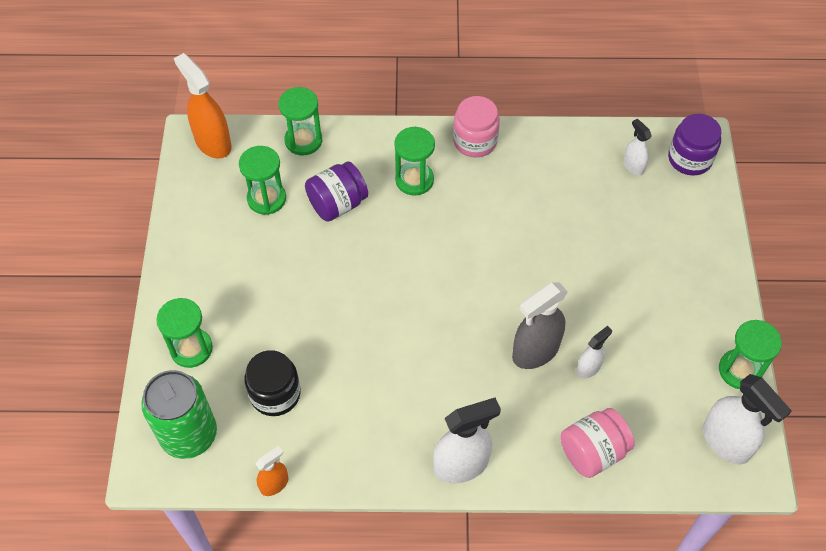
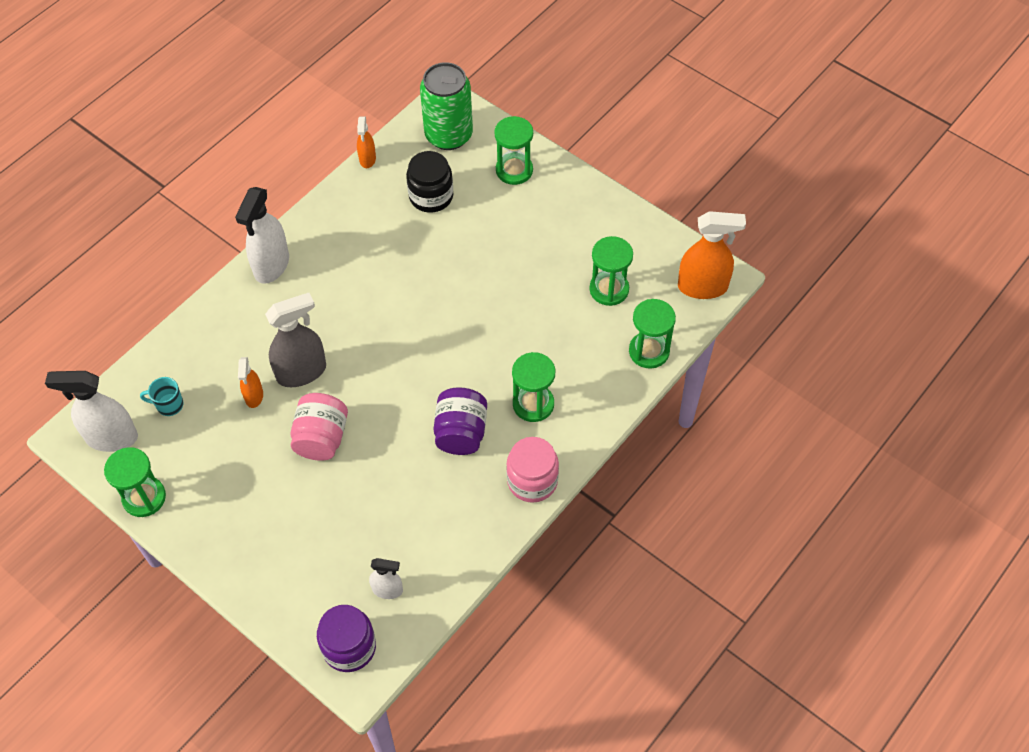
camera: 130 degrees right, 0 degrees up
(337, 204) = (559, 333): purple jar -> purple jar (461, 433)
(535, 351) = (302, 372): grey spray bottle -> grey spray bottle turned 60 degrees clockwise
(588, 367) = (254, 396): white spray bottle -> orange spray bottle
(593, 451) = (196, 348): pink jar -> pink jar (321, 438)
(658, 424) = (169, 405): none -> turquoise mug

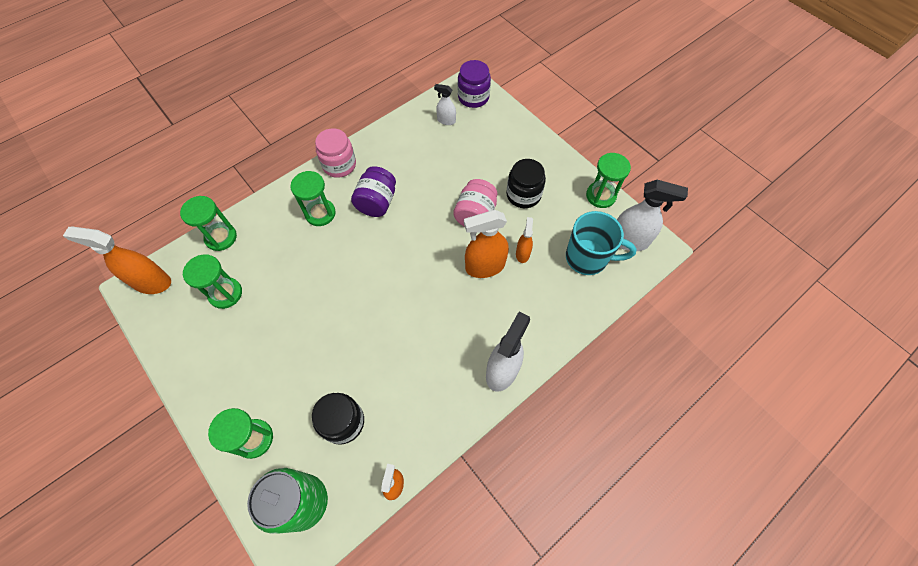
camera: 170 degrees left, 5 degrees up
(169, 405) = (587, 258): turquoise mug -> turquoise mug, size x2.04
(256, 480) = (523, 195): none -> black jar
(302, 372) = (484, 266): grey spray bottle -> orange spray bottle

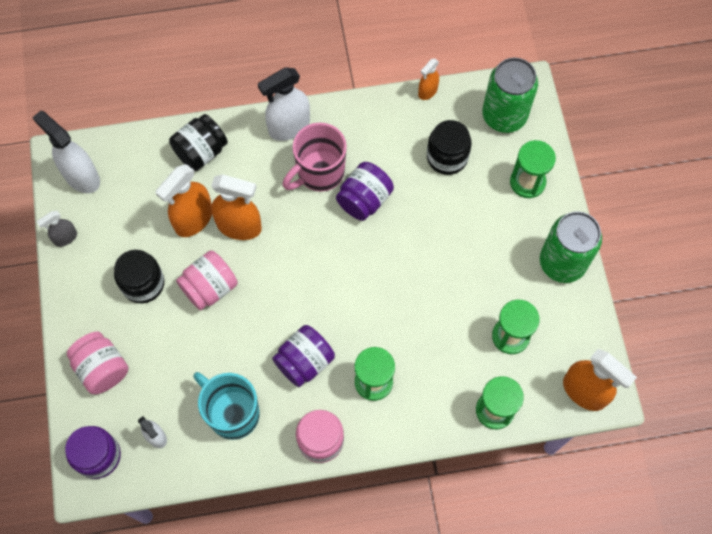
camera: 150 degrees left, 5 degrees up
(197, 376) = (562, 262): none -> green can
(398, 340) = (364, 200): none -> purple jar
(450, 343) = (319, 172): none -> pink mug
(508, 137) = (102, 369): none -> pink jar
(522, 253) = (193, 219): orange spray bottle -> orange spray bottle, size x1.83
(558, 308) = (201, 152): none -> black jar
(587, 258) = (135, 182): turquoise mug -> turquoise mug (232, 413)
(600, 196) = (65, 238): green hourglass -> grey spray bottle

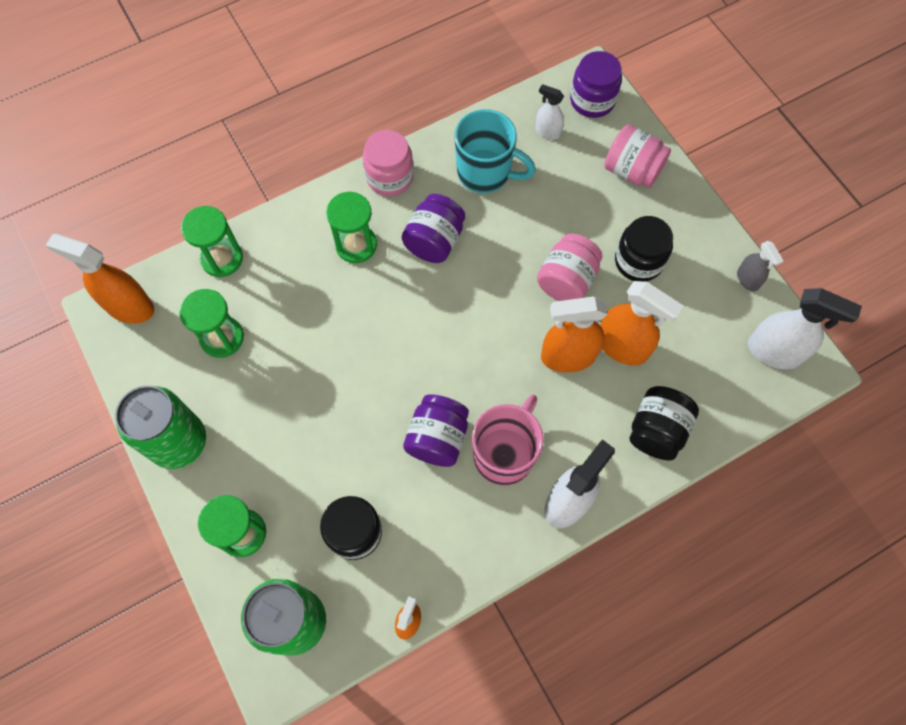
camera: 160 degrees right, 0 degrees up
(65, 238) = (747, 279): grey spray bottle -> grey spray bottle turned 120 degrees clockwise
(193, 219) = (622, 346): orange spray bottle -> orange spray bottle turned 105 degrees clockwise

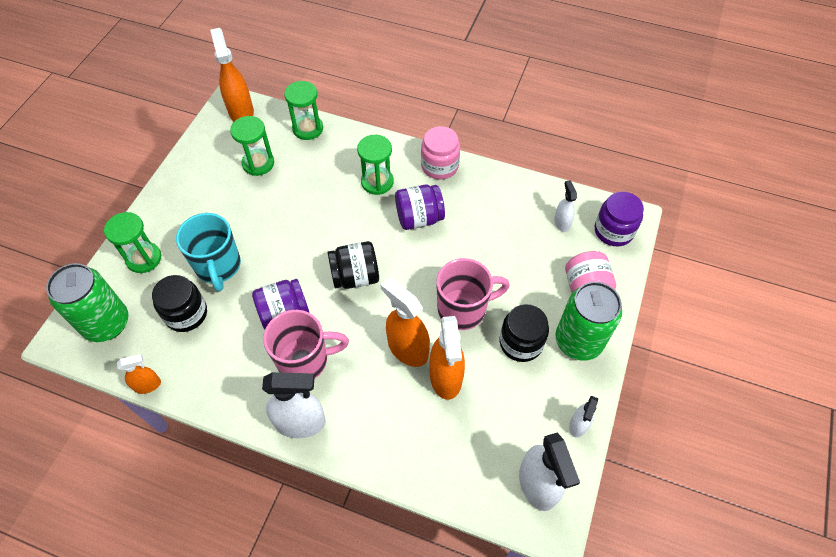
camera: 50 degrees right, 10 degrees down
(179, 442) = (177, 190): green can -> green can (578, 341)
(485, 173) = (494, 211): turquoise mug -> turquoise mug (218, 266)
(566, 280) = (463, 309): pink jar -> pink mug
(657, 430) = (401, 444): black jar -> black jar (355, 276)
(747, 279) = (578, 425): grey spray bottle -> white spray bottle

